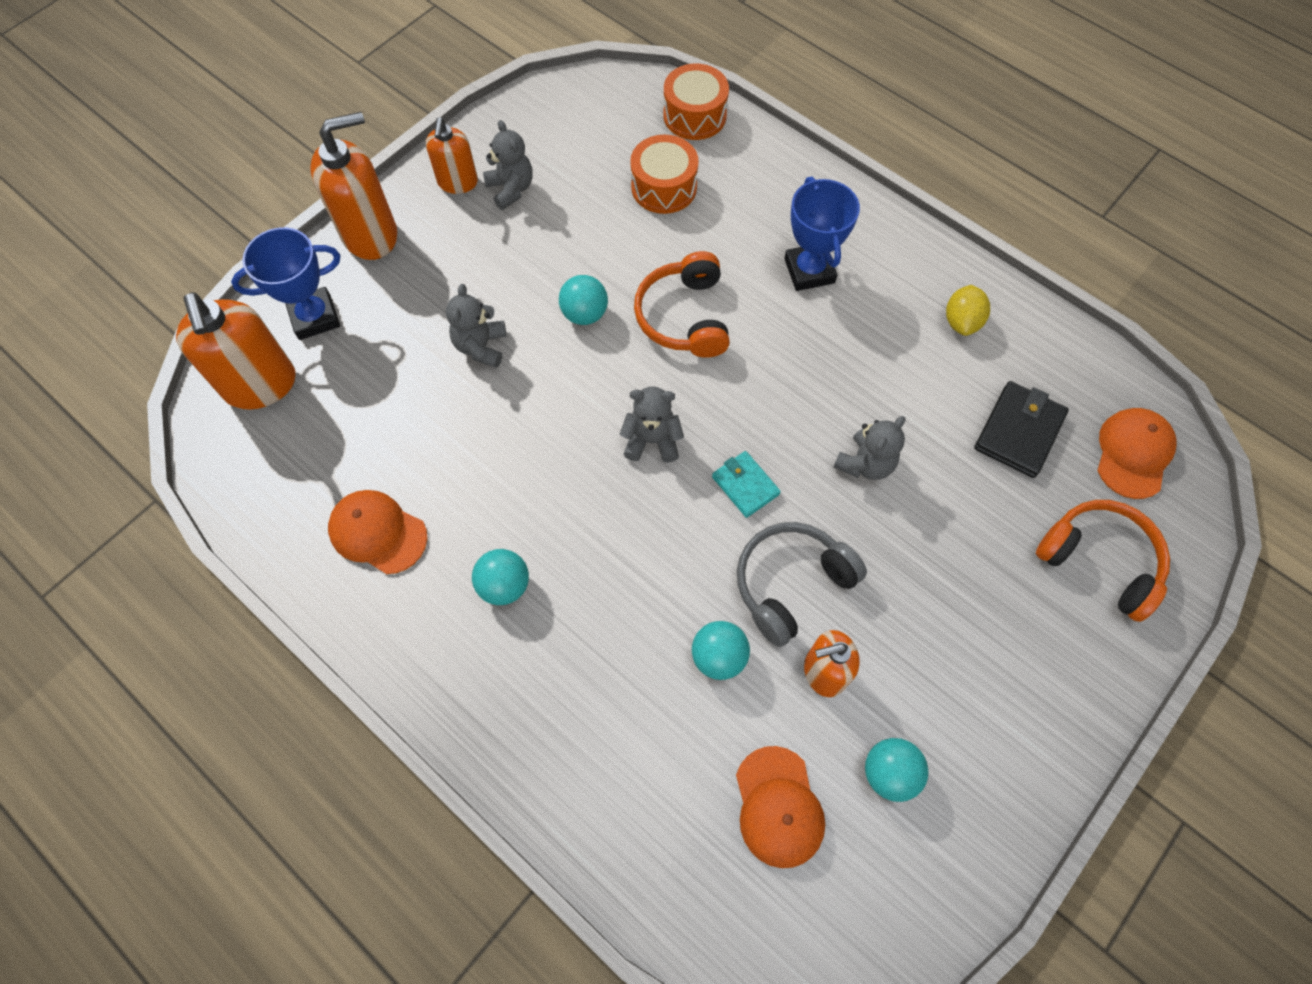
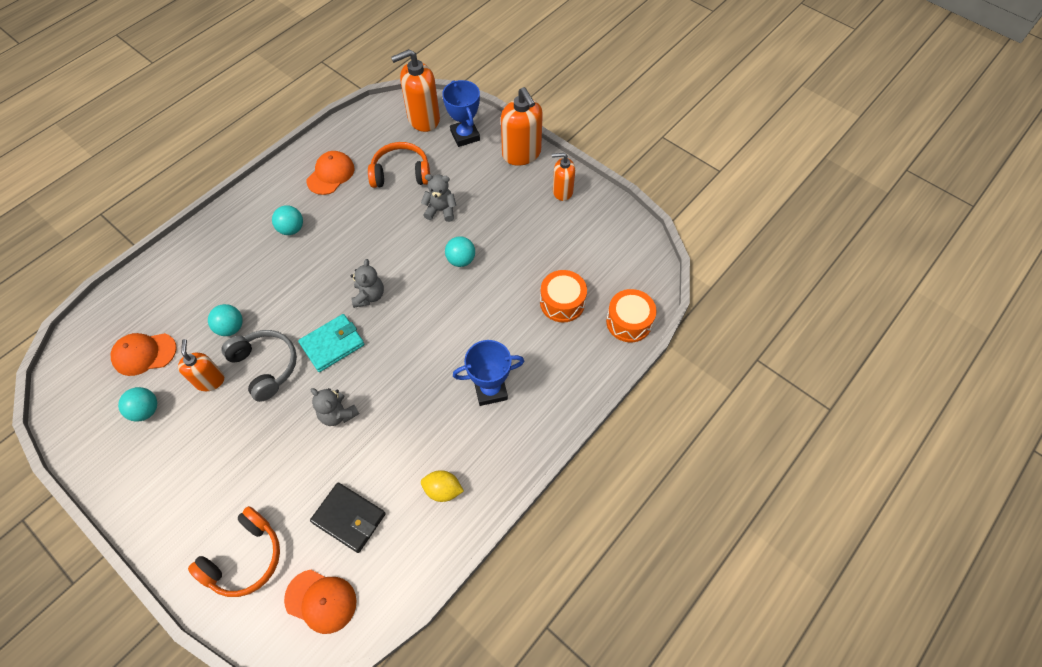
camera: 90 degrees right, 5 degrees down
(511, 189) = (558, 218): grey teddy bear -> none
(684, 317) = (456, 313): orange headphones -> orange headphones (401, 173)
(745, 485) = (332, 344): turquoise wallet -> turquoise wallet, size x1.52

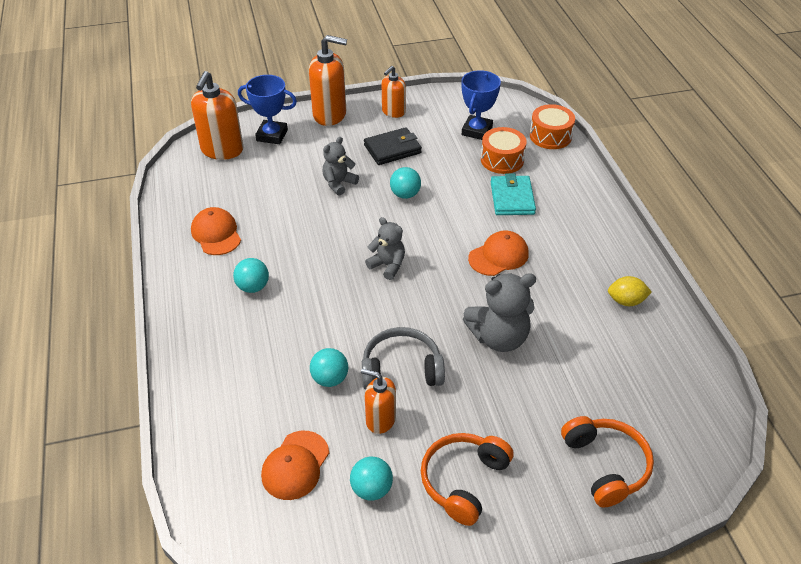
camera: 55 degrees left, 15 degrees down
(321, 601) = (683, 424): orange cap -> orange cap (498, 256)
(332, 344) = (419, 311): turquoise wallet -> turquoise wallet (512, 198)
(338, 414) = (499, 337): grey teddy bear -> grey teddy bear, size x1.62
(349, 518) = (612, 372): black wallet -> black wallet (392, 149)
(401, 173) = (269, 189): orange headphones -> orange headphones (463, 481)
(443, 490) = (626, 301): yellow lemon -> yellow lemon turned 45 degrees clockwise
(490, 390) = (551, 233): blue trophy -> blue trophy (477, 131)

